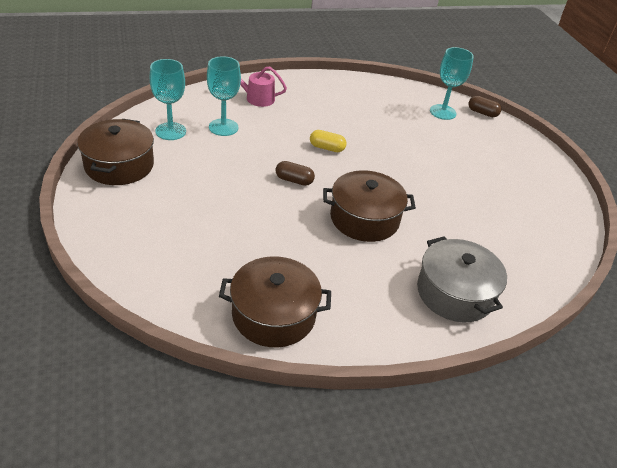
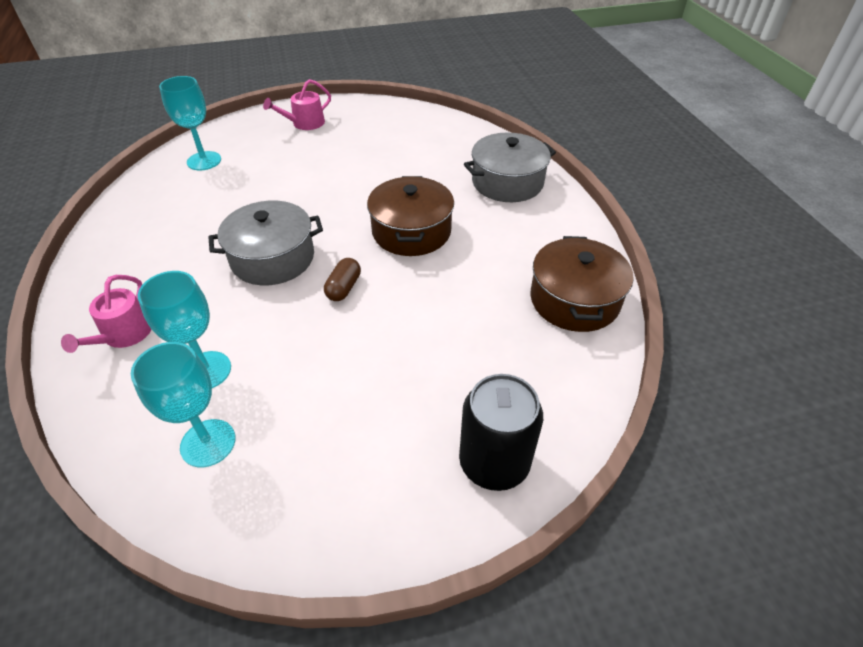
camera: 85 degrees left, 5 degrees up
(119, 165) = (306, 506): brown pot -> none
(122, 241) = (494, 462): none -> black can
(327, 148) = (272, 258): yellow capsule -> grey pot
(482, 113) = (211, 134): brown capsule -> none
(519, 160) = (305, 123): none -> pink watering can

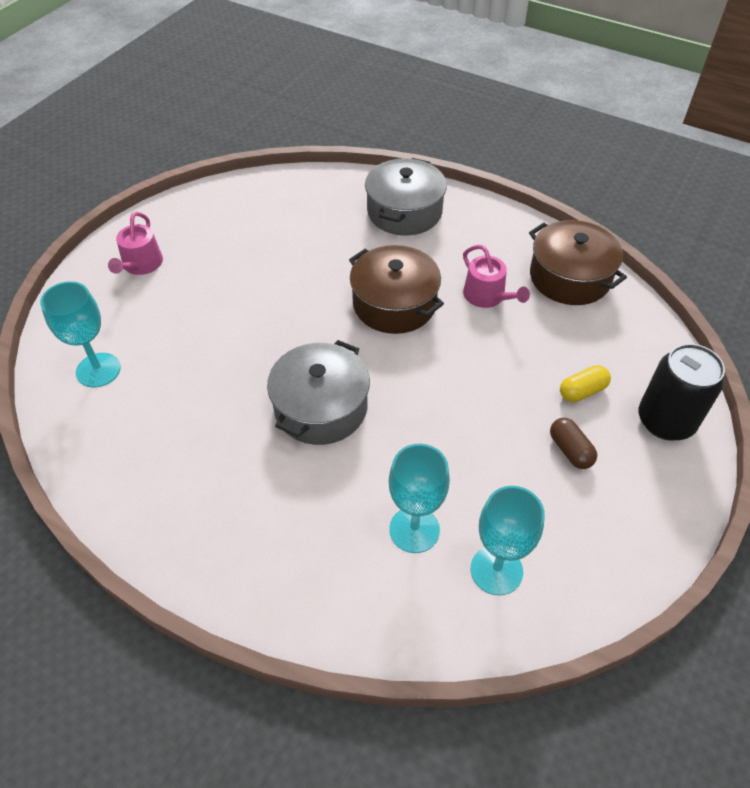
camera: 45 degrees left, 5 degrees up
(124, 335) = (303, 566): pink watering can -> pink watering can (487, 296)
(343, 288) = (413, 387): brown capsule -> brown capsule (570, 450)
(457, 383) = (582, 391): none -> yellow capsule

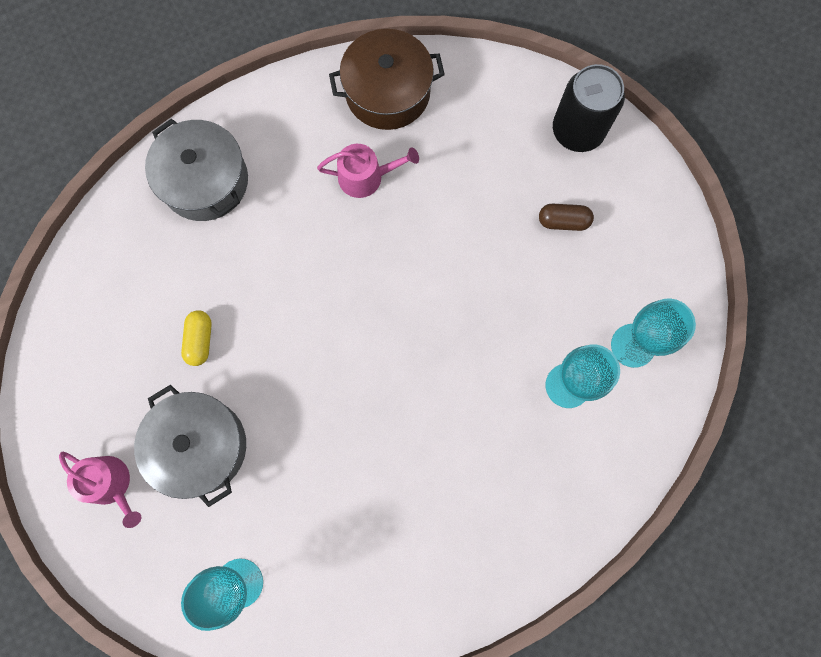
camera: 60 degrees left, 25 degrees up
(321, 407) = (406, 395): grey pot -> grey pot (200, 446)
(394, 304) = (324, 264): brown pot -> none
(582, 391) = (514, 172): yellow capsule -> yellow capsule (200, 340)

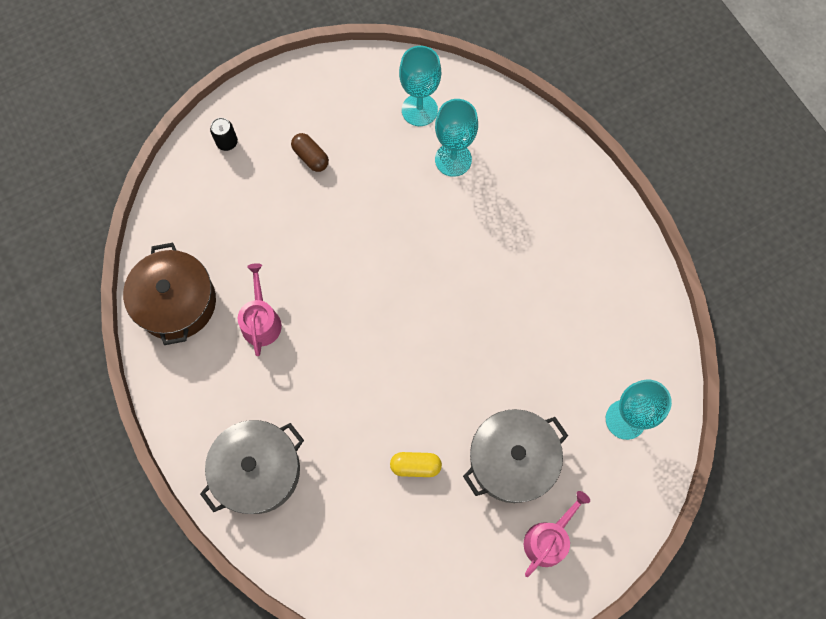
camera: 90 degrees left, 5 degrees down
(563, 221) = (311, 157): brown capsule -> brown capsule turned 45 degrees counterclockwise
(577, 131) = (227, 142): black can -> black can, size x0.46

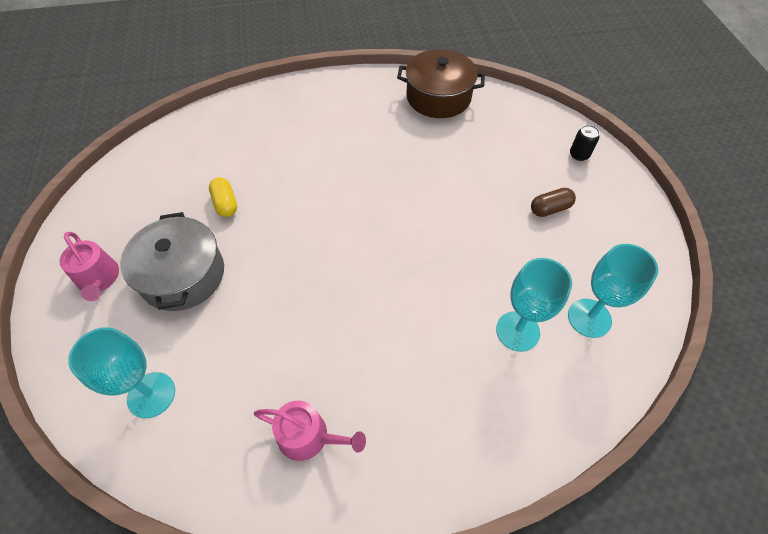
camera: 110 degrees right, 15 degrees down
(258, 471) = (284, 112): grey pot -> none
(261, 321) = (401, 139): pink watering can -> pink watering can (309, 436)
(415, 466) = (225, 203): yellow capsule -> yellow capsule turned 45 degrees counterclockwise

